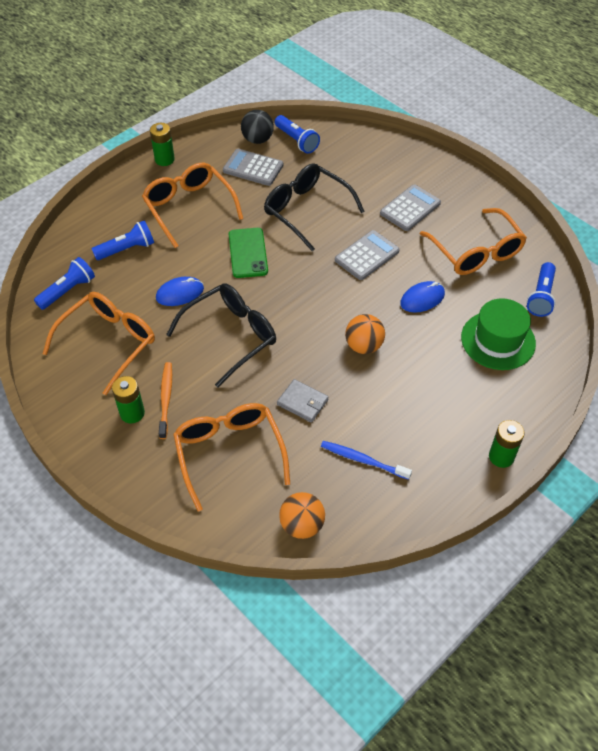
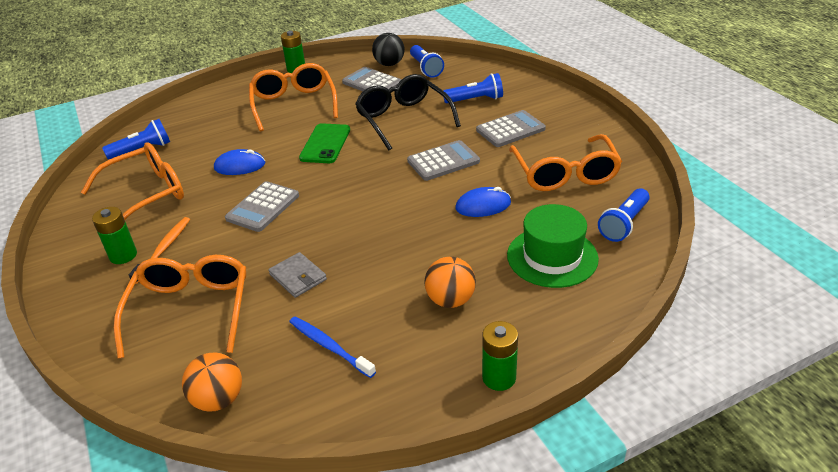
camera: 20 degrees right, 15 degrees down
(127, 249) = (216, 127): blue flashlight -> blue flashlight (475, 100)
(230, 336) = (263, 207): black glasses -> grey calculator
(364, 346) = (395, 237): orange ball -> orange ball (450, 300)

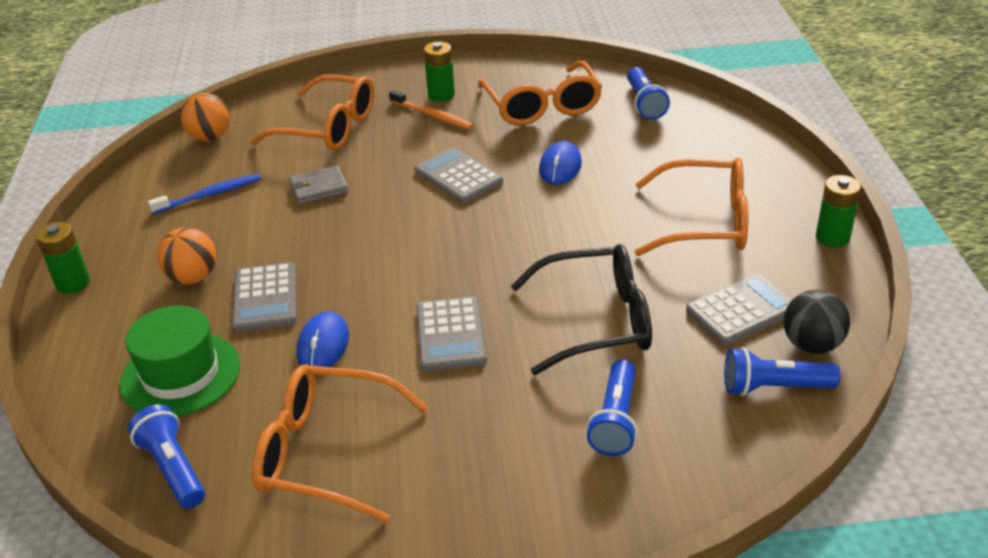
camera: 110 degrees right, 0 degrees up
(325, 144) = (570, 237): green phone -> none
(510, 129) = (489, 433): grey calculator -> grey calculator (265, 298)

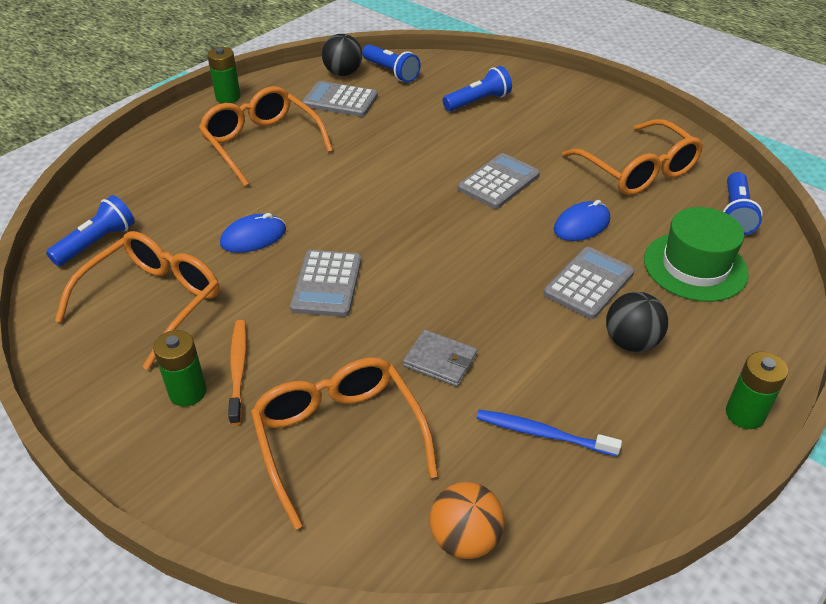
camera: 135 degrees left, 5 degrees up
(193, 277) = (631, 342): orange ball -> black ball
(595, 321) = (414, 139): black glasses -> none

